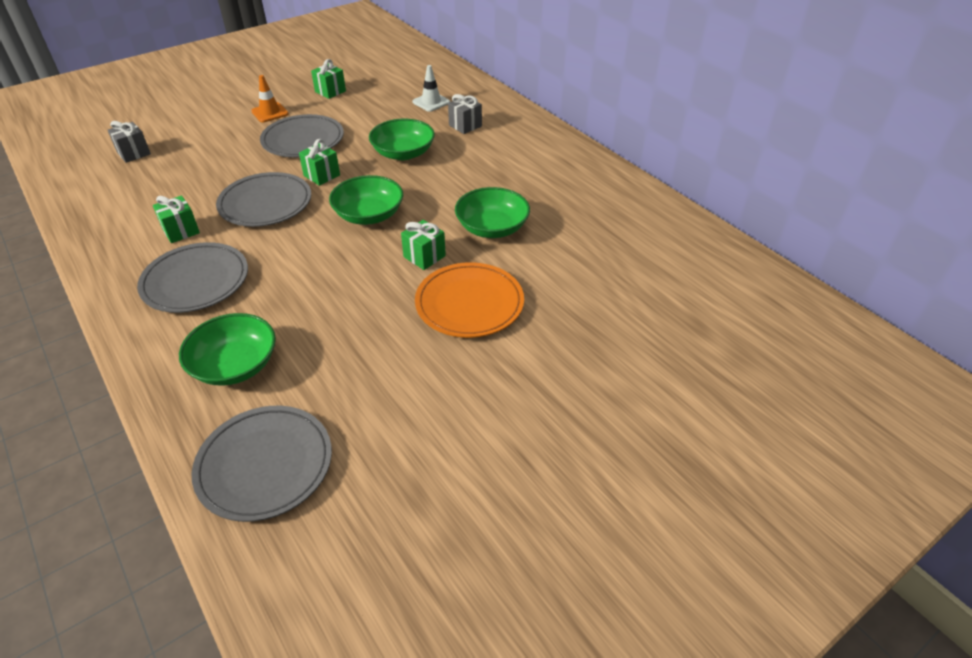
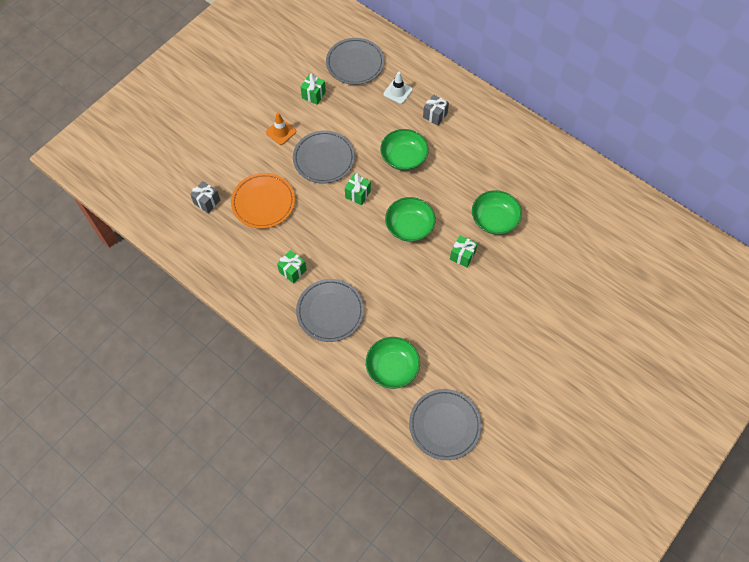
camera: 15 degrees left, 20 degrees up
(265, 203) = (334, 232): grey plate -> grey plate (355, 63)
(469, 304) = (505, 288): orange plate -> orange plate (263, 202)

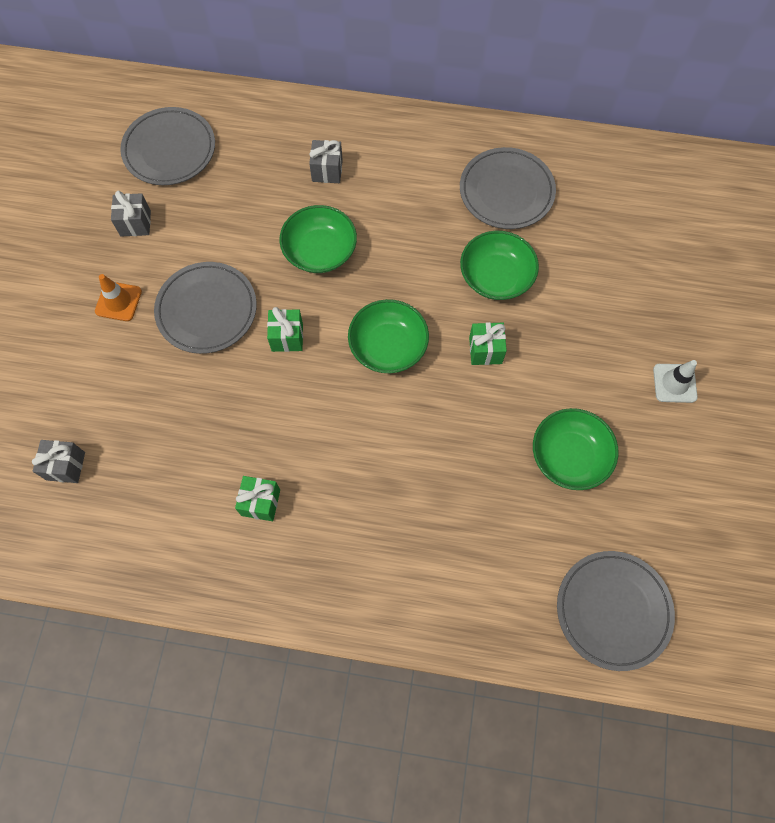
camera: 30 degrees left, 5 degrees up
(263, 202) = (154, 421): orange plate -> none
(313, 95) = (135, 223): green gift -> grey gift
(330, 311) = (352, 534): grey plate -> grey plate (506, 191)
(392, 367) = (490, 567): green bowl -> green bowl (569, 456)
(398, 92) = (255, 162): white traffic cone -> white traffic cone (674, 383)

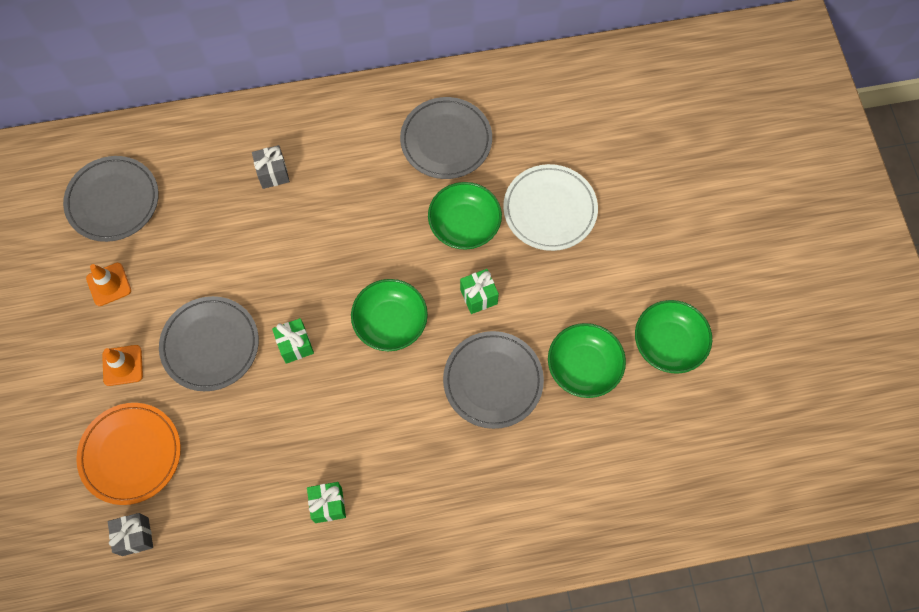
camera: 20 degrees left, 0 degrees up
(93, 387) = (131, 454): none -> orange plate
(135, 223) = (109, 284): grey gift -> orange traffic cone
(320, 251) = (295, 253): green bowl -> green bowl (668, 343)
(588, 289) = (550, 209): none -> white plate
(613, 610) = (664, 487): grey plate -> grey plate (493, 381)
(674, 383) = (651, 270): white traffic cone -> none

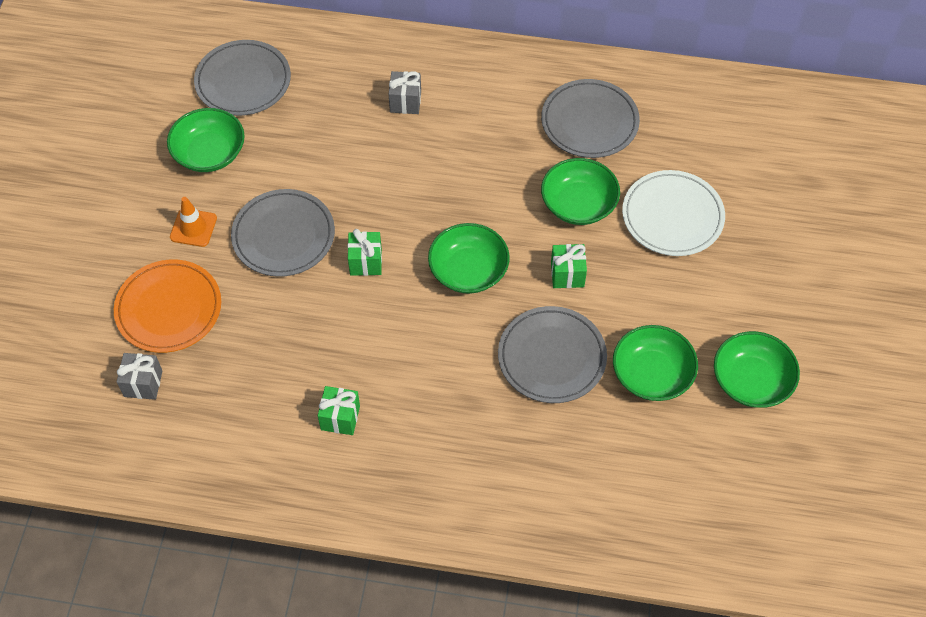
camera: 20 degrees right, 10 degrees down
(109, 284) = (209, 153): orange traffic cone -> green bowl

